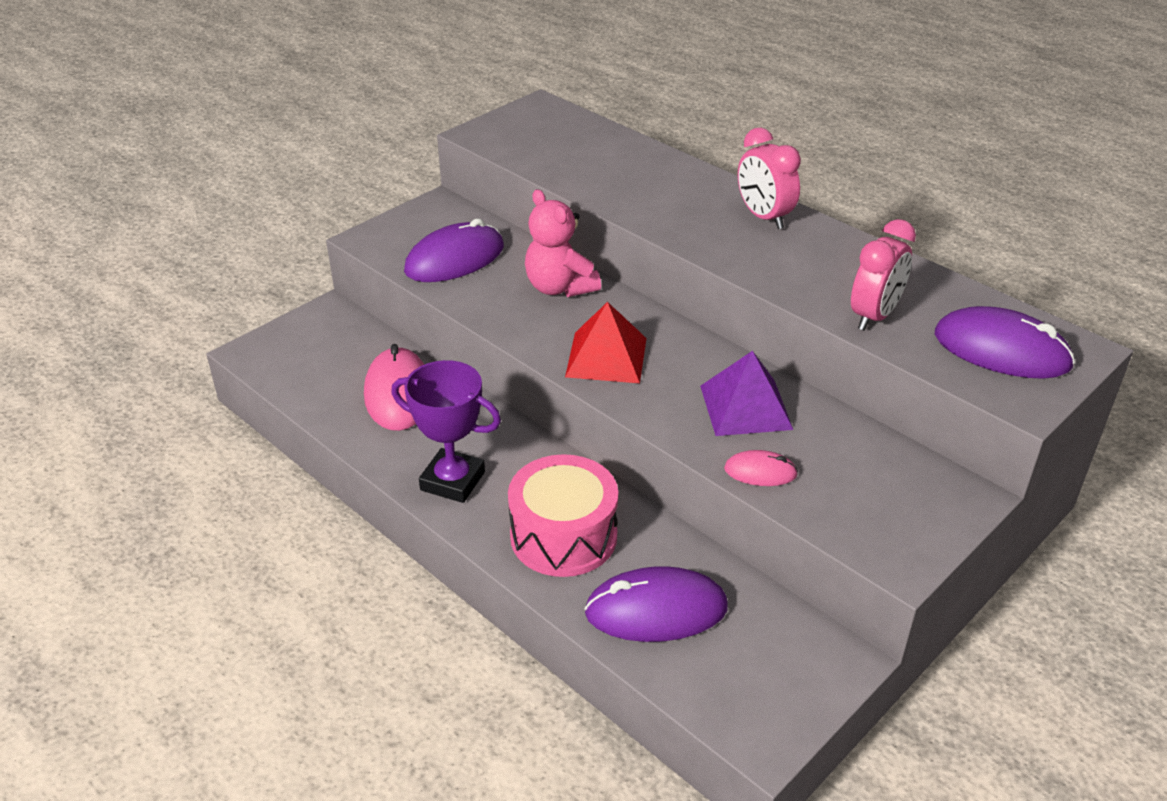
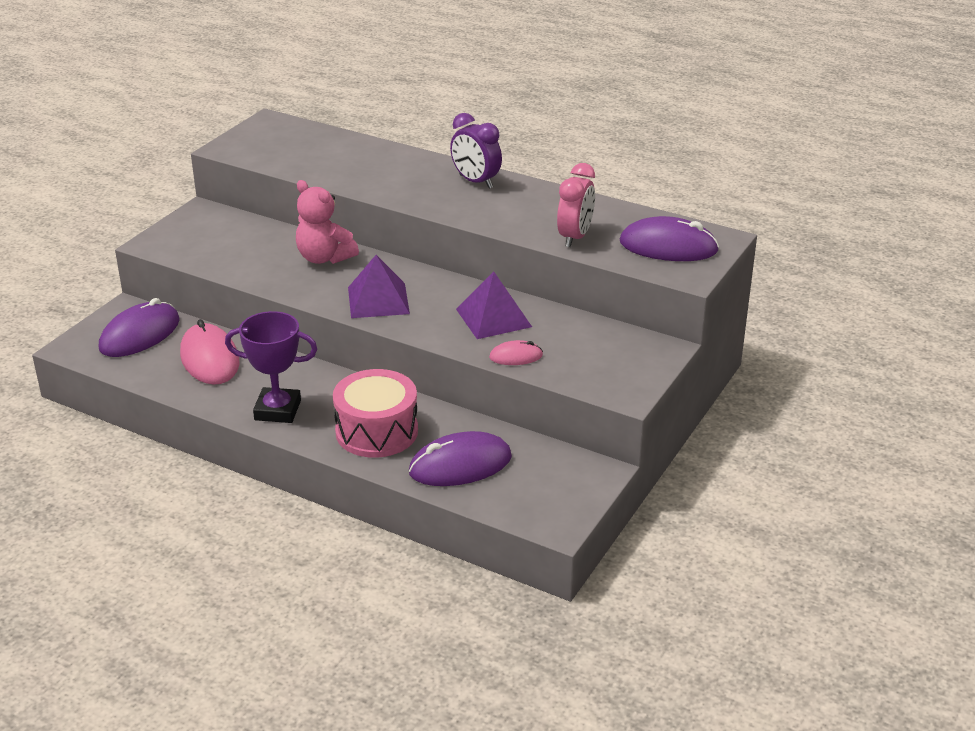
camera: 15 degrees left, 5 degrees down
(454, 259) = (231, 249): purple mouse -> purple mouse (140, 334)
(606, 357) = (378, 300): red pyramid -> purple pyramid
(764, 217) = (476, 181): pink clock -> purple clock

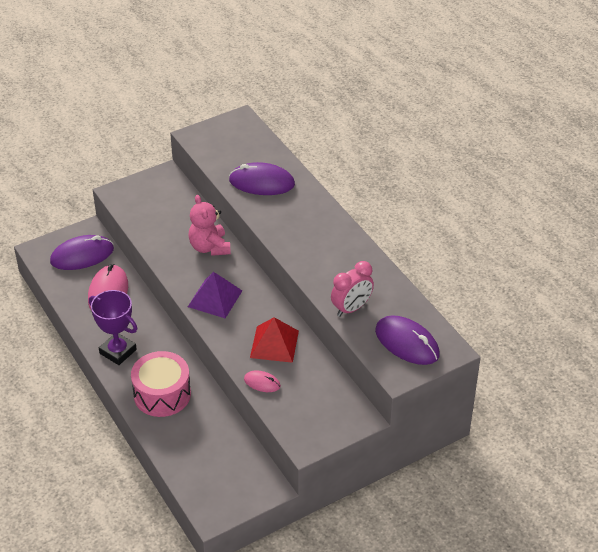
camera: 30 degrees right, 10 degrees up
(460, 465) = (191, 443): purple mouse -> purple mouse (261, 182)
(476, 181) = (329, 230): purple clock -> none
(493, 317) = (274, 344): purple pyramid -> red pyramid

